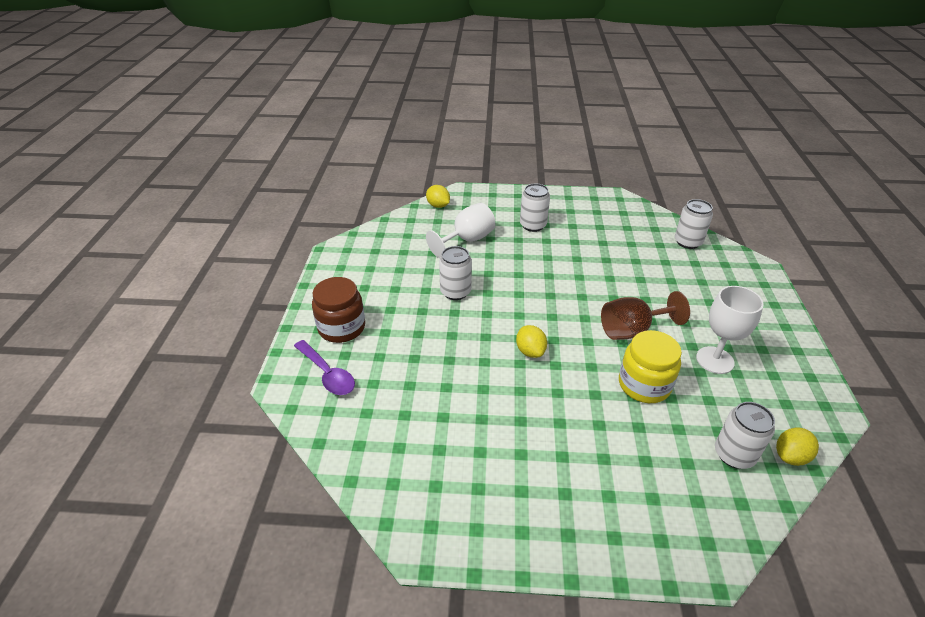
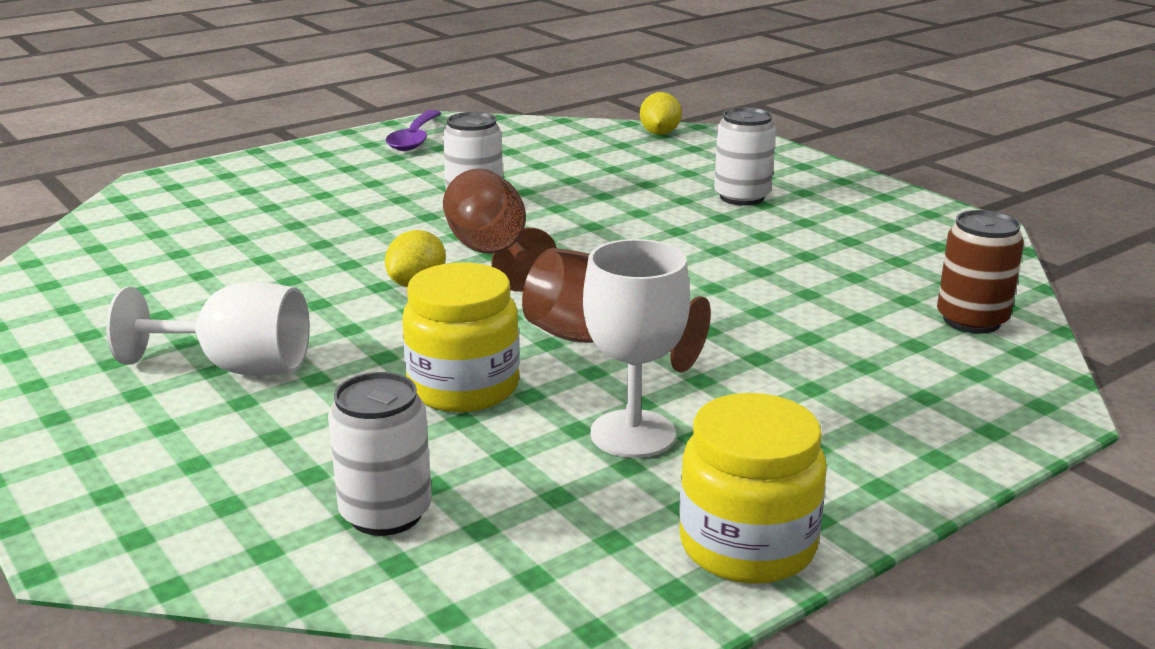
camera: 50 degrees right, 15 degrees down
(327, 374) = (200, 194): purple spoon -> purple spoon (414, 139)
(341, 328) = (296, 172): brown jar -> none
(467, 240) = (611, 173): white goblet -> white goblet (237, 367)
(521, 315) = (493, 255): none -> brown goblet
(688, 242) = (971, 320): white can -> brown can
(790, 456) = (454, 577): yellow lemon -> none
(806, 375) = (747, 545): none -> yellow jar

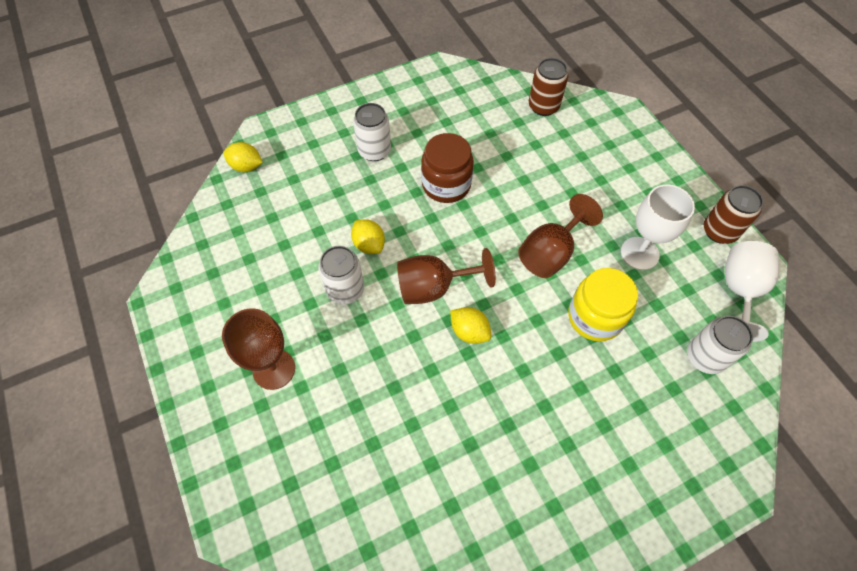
camera: 80 degrees left, 35 degrees up
(237, 367) = (566, 430): white goblet -> white goblet (739, 291)
(348, 179) = (274, 369): none -> brown goblet
(414, 139) = (197, 319): purple spoon -> none
(558, 209) = (369, 245): none -> yellow lemon
(704, 249) = (446, 185): none -> brown jar
(747, 545) = (719, 231): yellow jar -> brown can

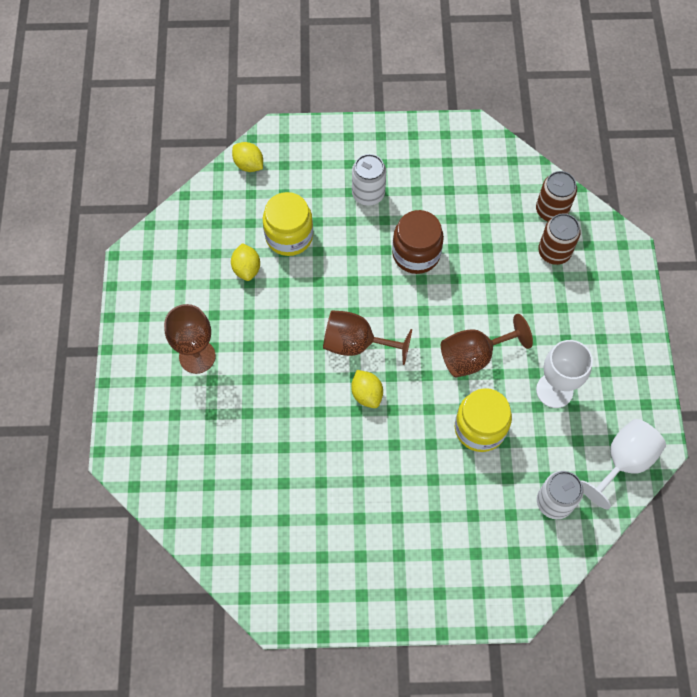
camera: 25 degrees right, 5 degrees up
(317, 215) = (289, 236): none -> yellow jar
(345, 290) = (282, 314): white can -> none
(369, 245) = (321, 282): yellow lemon -> yellow lemon (246, 269)
(719, 231) = (642, 402): brown can -> brown can (554, 252)

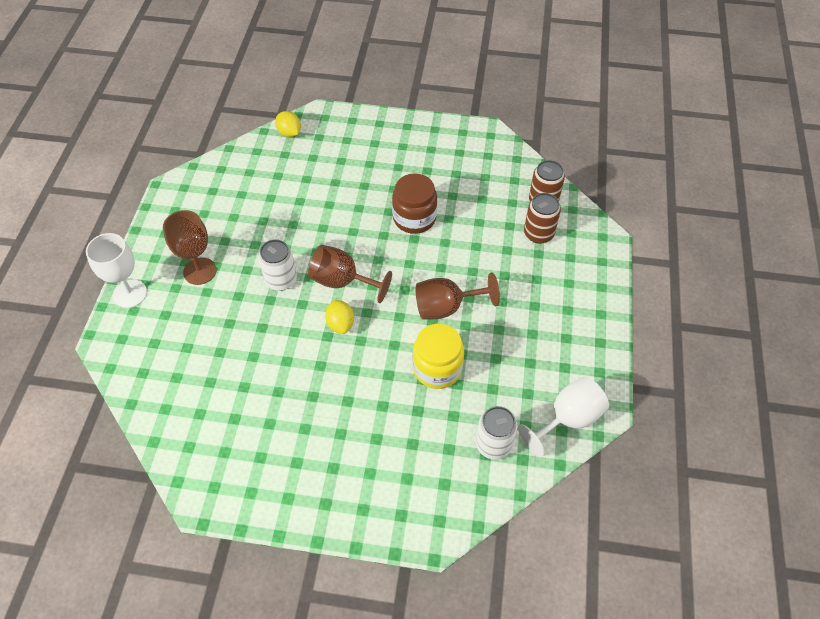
camera: 10 degrees right, 10 degrees down
(246, 269) = (264, 209): yellow lemon -> none
(289, 236) = (307, 190): yellow jar -> none
(368, 194) = (384, 167): white can -> white can (281, 280)
(554, 390) = (514, 347): white goblet -> white goblet (130, 294)

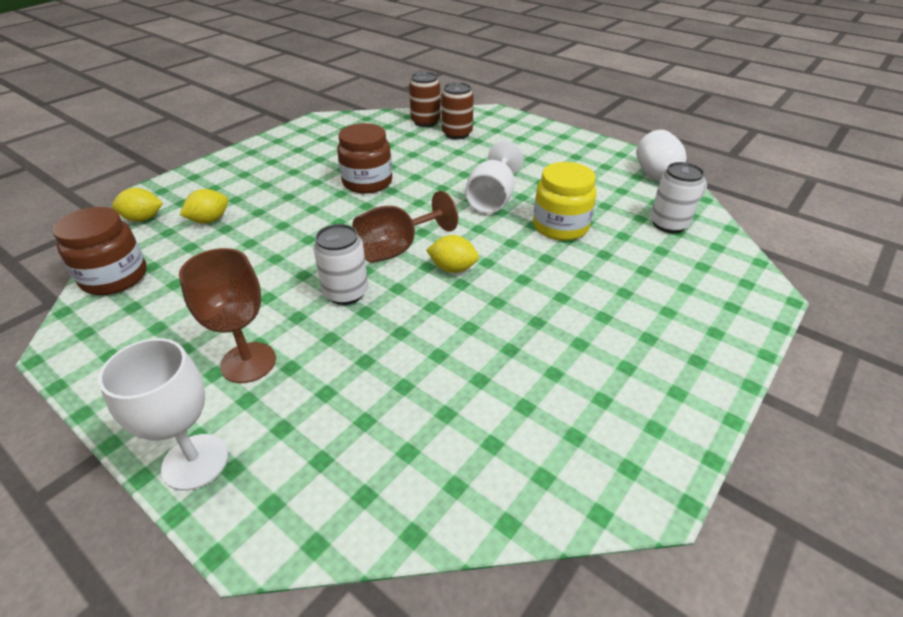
camera: 60 degrees left, 15 degrees down
(230, 164) = (114, 277): none -> brown jar
(309, 165) = (209, 220): none -> yellow lemon
(446, 307) = (492, 199): brown goblet -> white goblet

